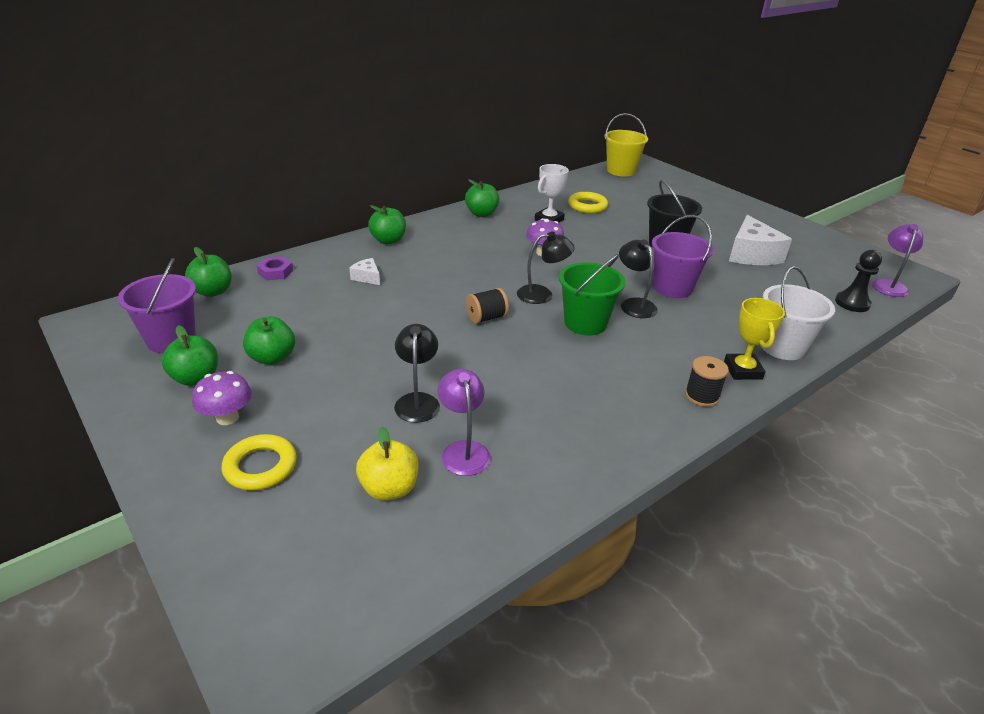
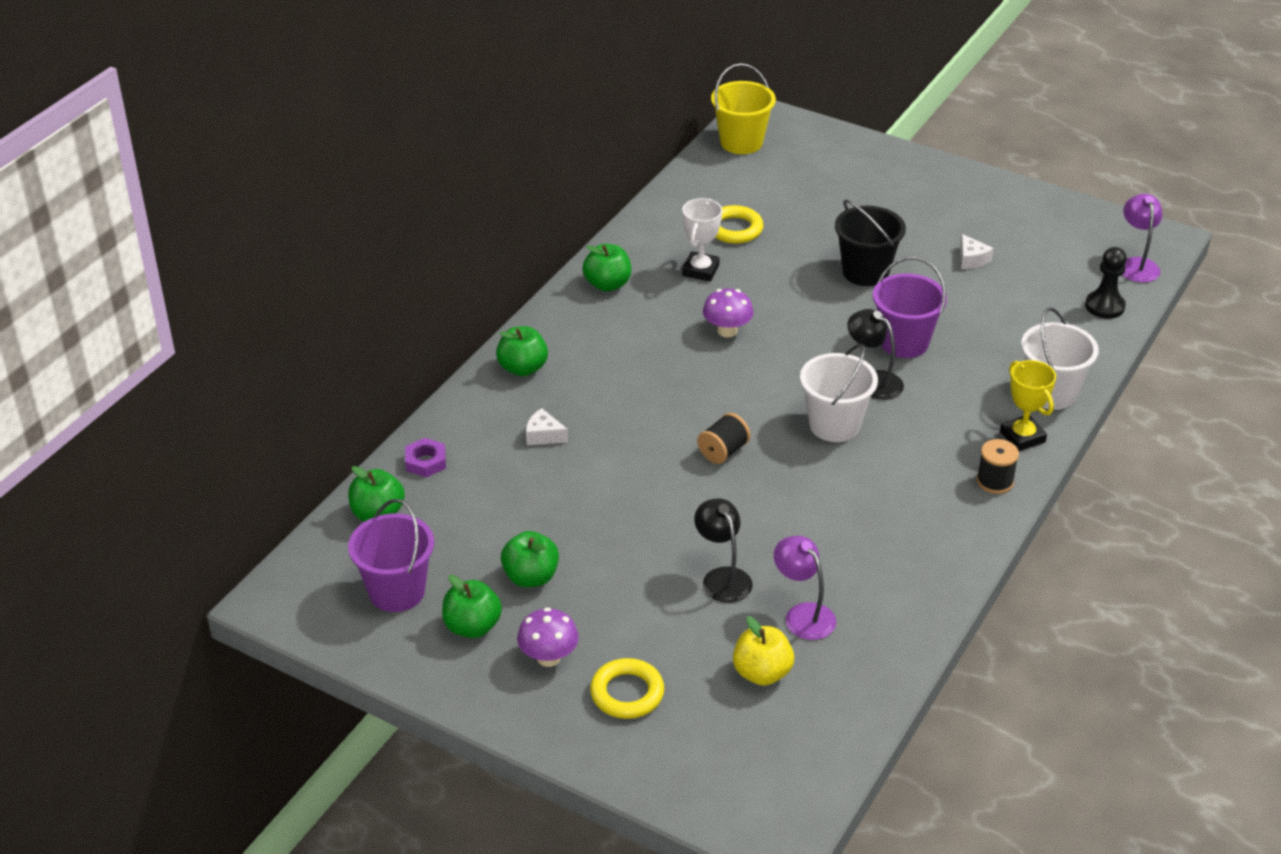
camera: 20 degrees left, 5 degrees up
(542, 294) = (764, 398): black lamp -> none
(585, 323) = (834, 425): green bucket -> white bucket
(751, 254) = (971, 259): white cheese -> white cheese, size x0.48

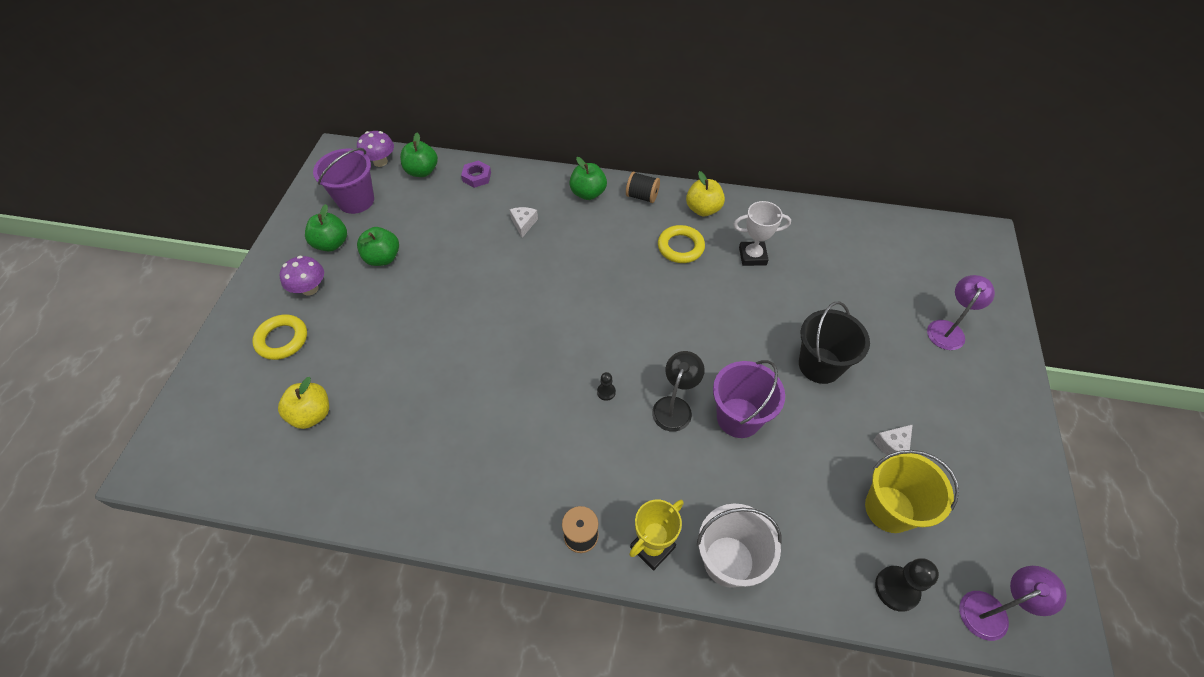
camera: 70 degrees right, 15 degrees up
(607, 284) = (703, 209): green apple -> yellow apple
(722, 577) = (407, 363): black lamp -> none
(723, 451) = (545, 327): black spool -> black spool (642, 196)
(727, 331) = (687, 292): purple mushroom -> purple mushroom (380, 162)
(734, 229) = (818, 263): yellow ring -> yellow ring (680, 247)
(741, 142) = (937, 236): yellow bucket -> yellow bucket (889, 509)
(803, 614) = (378, 425): purple lamp -> purple lamp (948, 329)
(834, 425) = (606, 392): white bucket -> black pawn

